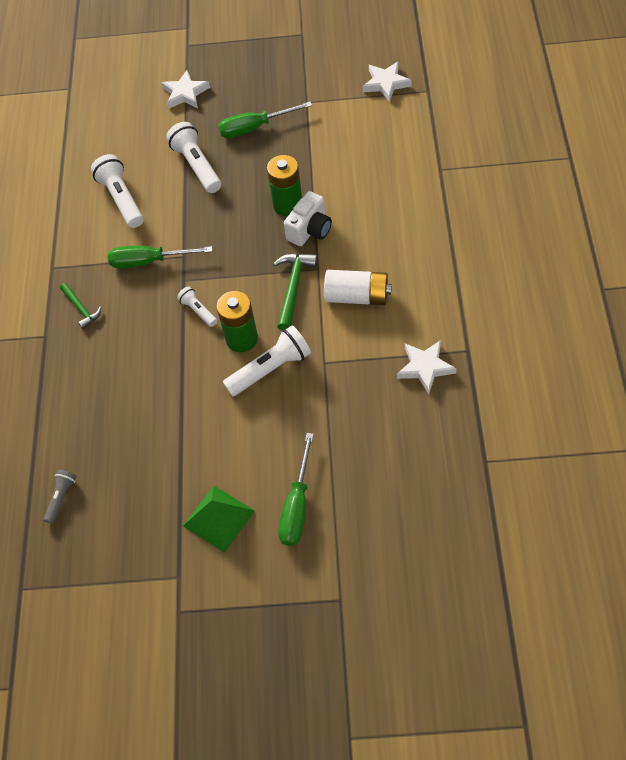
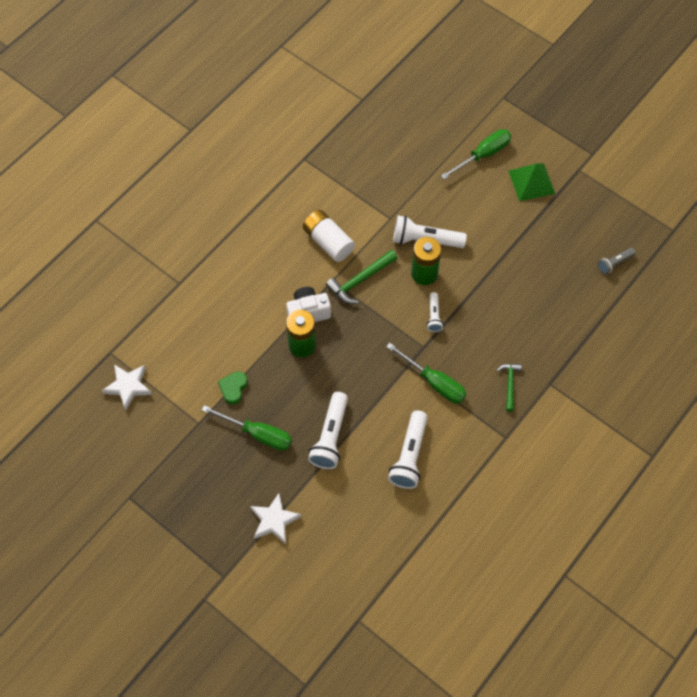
camera: 145 degrees left, 5 degrees up
(307, 139) = (233, 388): none -> green heart
(425, 367) = (337, 169): white star -> none

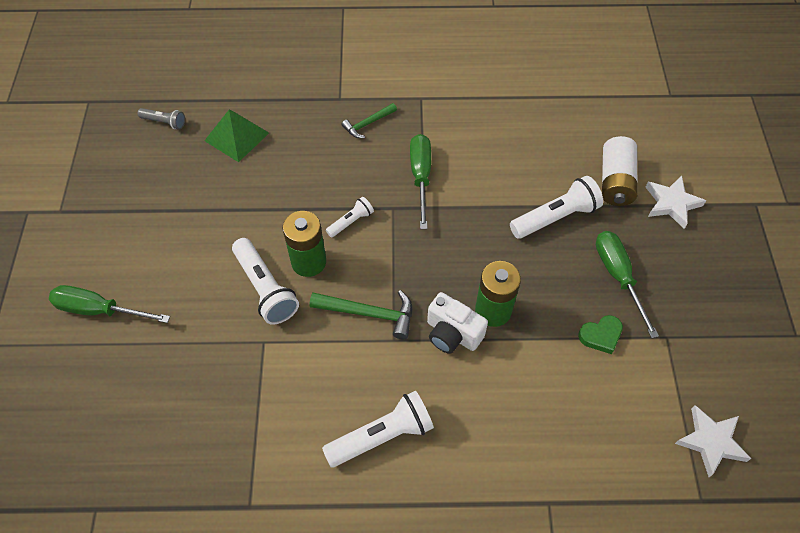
camera: 130 degrees left, 5 degrees down
(328, 242) = (348, 382): white battery -> white battery (615, 181)
(409, 456) = (507, 149): white flashlight -> white flashlight (381, 436)
(531, 182) = (107, 242): green pyramid -> green pyramid (236, 136)

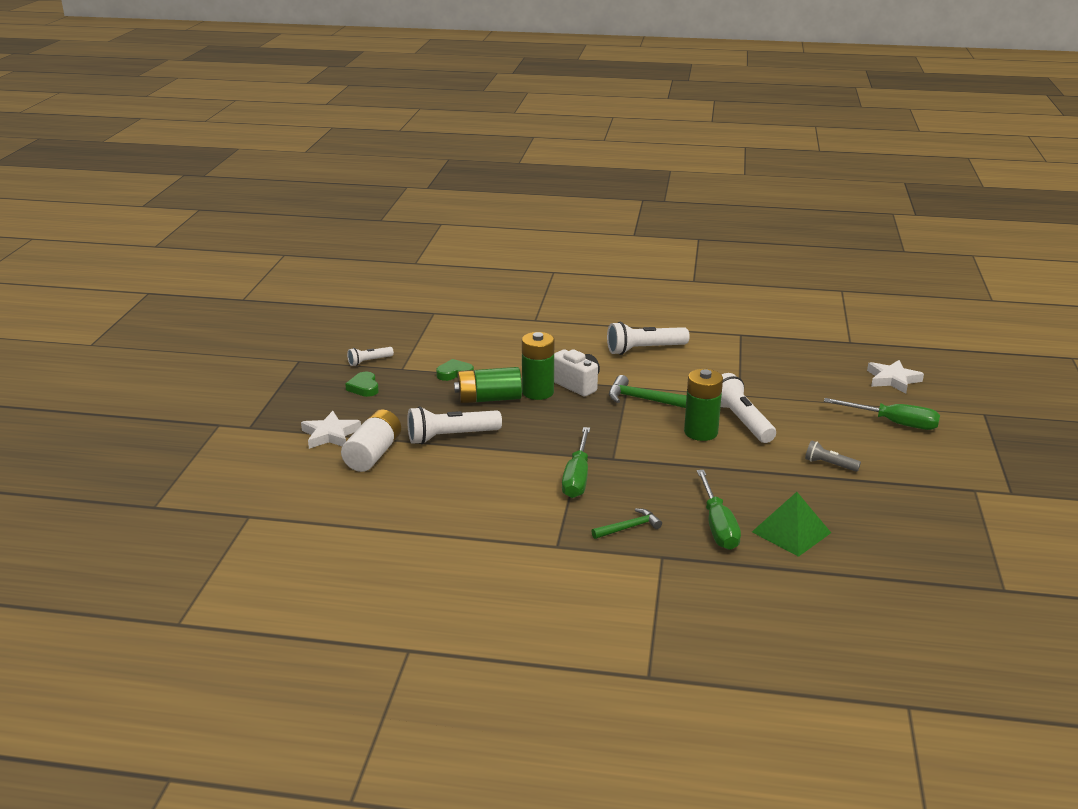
camera: 170 degrees left, 30 degrees down
(164, 122) = (888, 556): grey flashlight -> grey flashlight (829, 465)
(351, 222) = (657, 453): white flashlight -> white flashlight (369, 361)
(542, 289) = (489, 399): none -> green battery
(618, 276) = (417, 399): green screwdriver -> green screwdriver (718, 525)
(687, 290) = (364, 387): none -> green heart
(711, 441) = (408, 329): white star -> white star (892, 380)

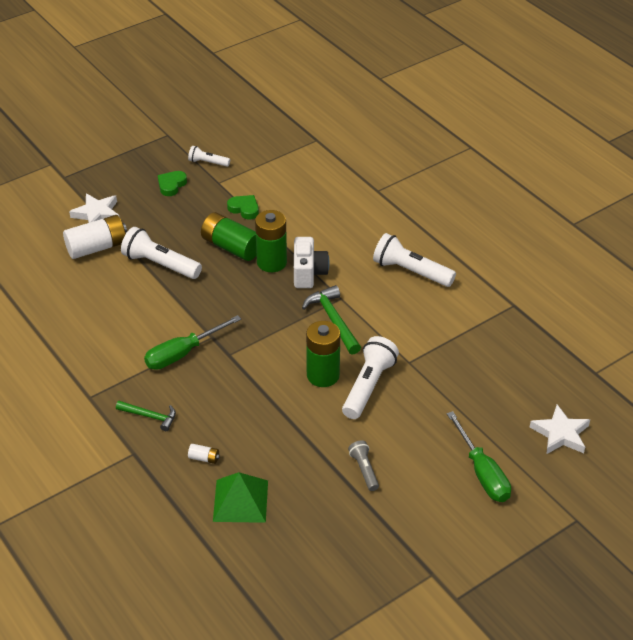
camera: 45 degrees right, 15 degrees up
(718, 525) = (204, 458): green screwdriver -> white battery

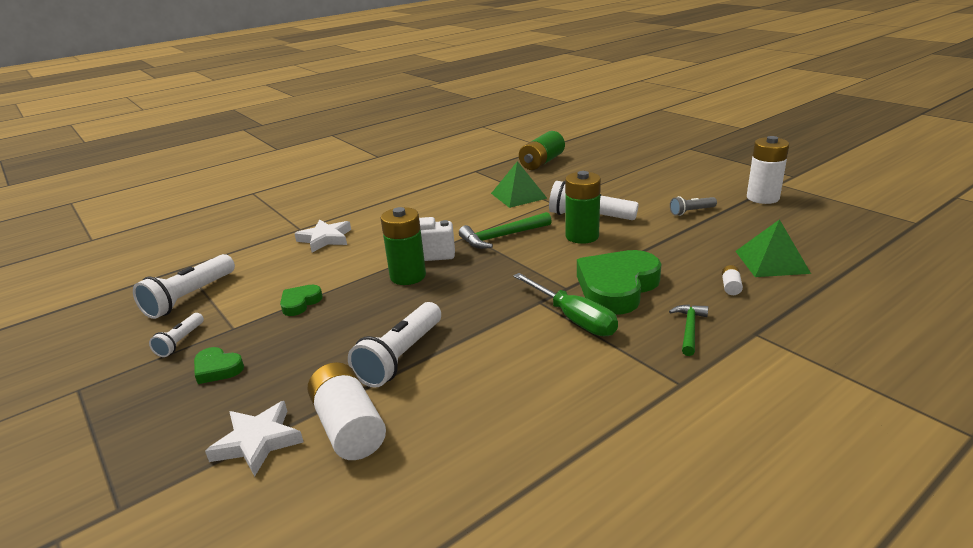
camera: 90 degrees left, 15 degrees down
(221, 385) = (617, 287): none -> green heart
(231, 247) = (374, 305): green battery -> green battery (542, 162)
(391, 543) = (762, 198): none -> white battery
(411, 272) = (431, 208): white flashlight -> white flashlight (190, 297)
(432, 337) = (518, 195): none -> green pyramid
(482, 472) = (665, 173): green screwdriver -> none
(560, 434) = (612, 154): white star -> white star (325, 239)

